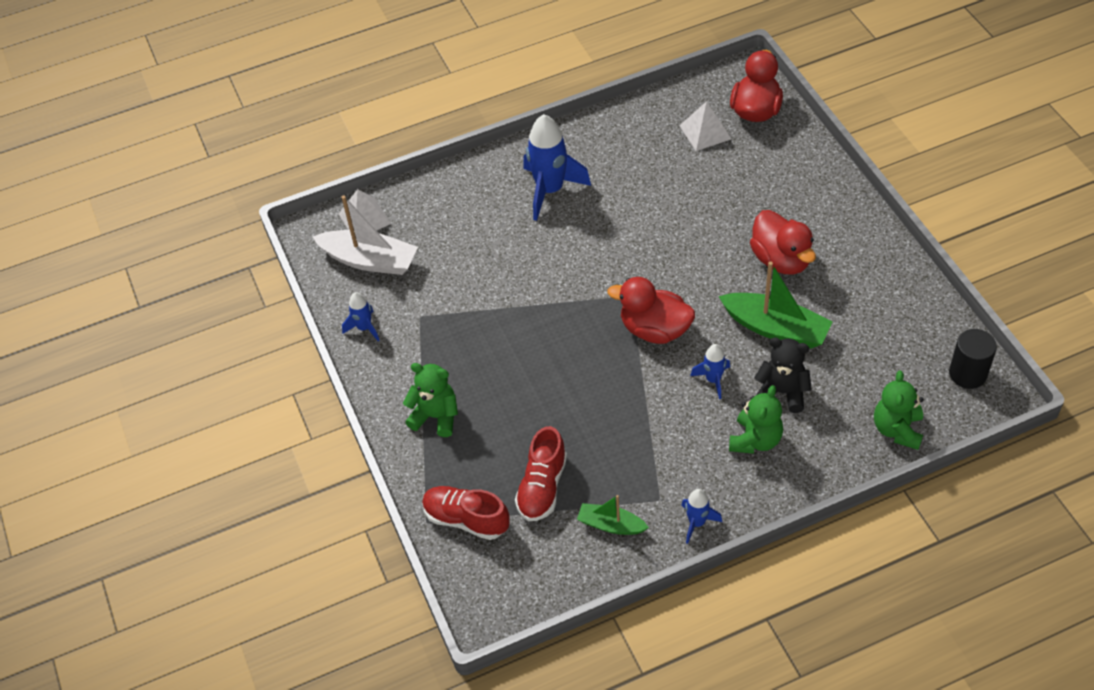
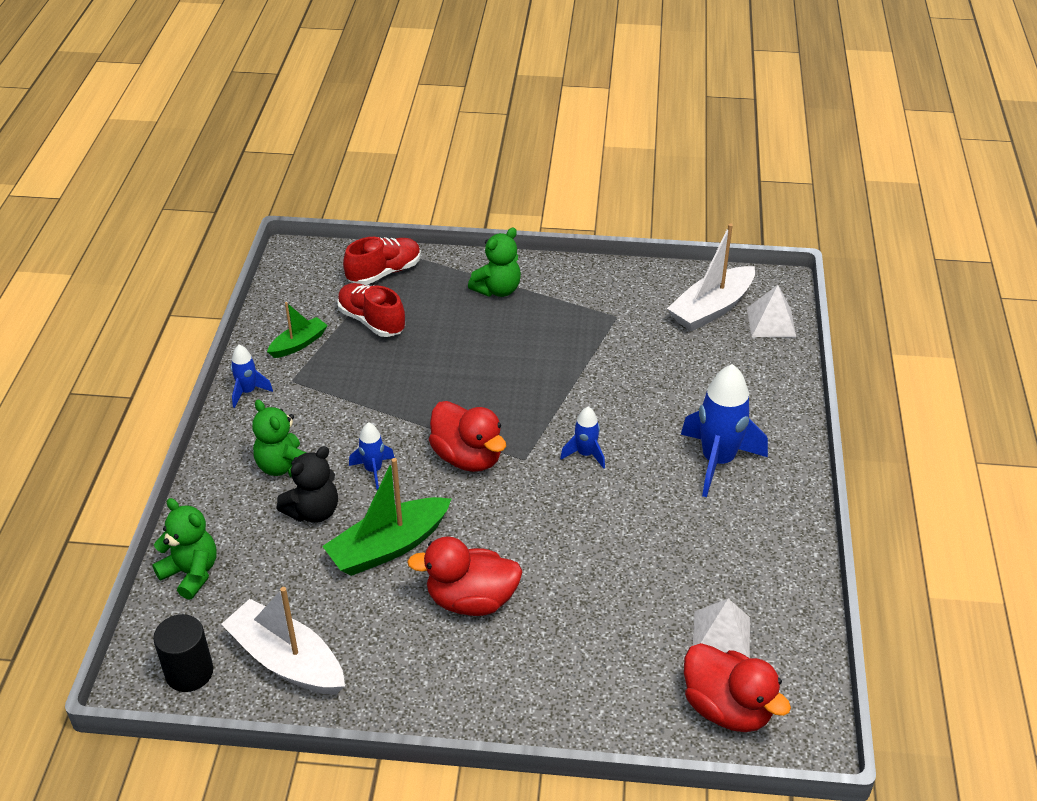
camera: 115 degrees right, 10 degrees down
(364, 328) = (630, 282): blue rocket -> blue rocket (585, 454)
(654, 330) = (468, 457): red duck -> red duck turned 90 degrees clockwise
(911, 328) = (286, 660): none -> white boat

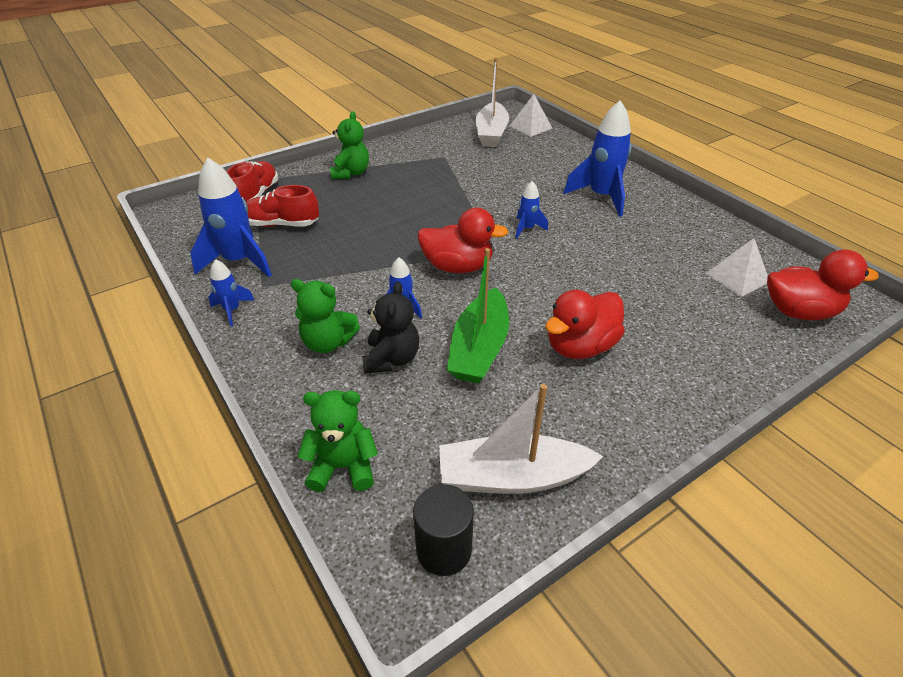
camera: 40 degrees left, 0 degrees up
(299, 344) = (239, 261): green boat -> blue rocket

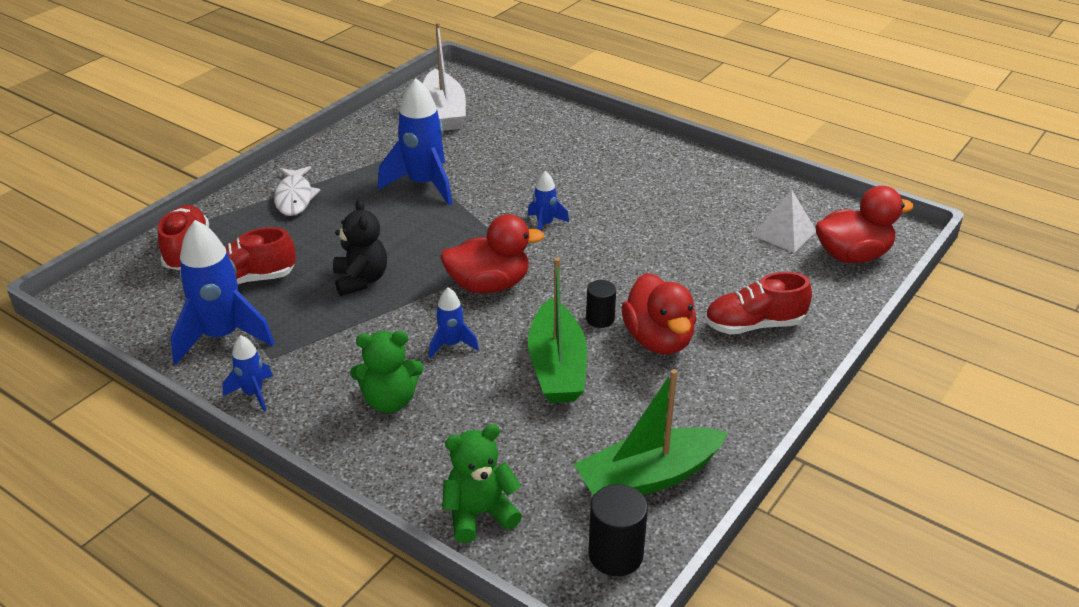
camera: 20 degrees left, 5 degrees down
(351, 173) = (294, 197): green teddy bear -> white fish
(391, 359) = (470, 400): black teddy bear -> black teddy bear (361, 280)
(512, 477) = (648, 477): white boat -> green boat
(530, 127) = (488, 94): white pyramid -> none
(536, 315) = (600, 319): none -> black cylinder
(580, 346) = (658, 340): red duck -> red duck turned 45 degrees counterclockwise
(601, 197) = (610, 170): blue rocket -> blue rocket (423, 185)
(676, 354) = (754, 325): none -> red shoe

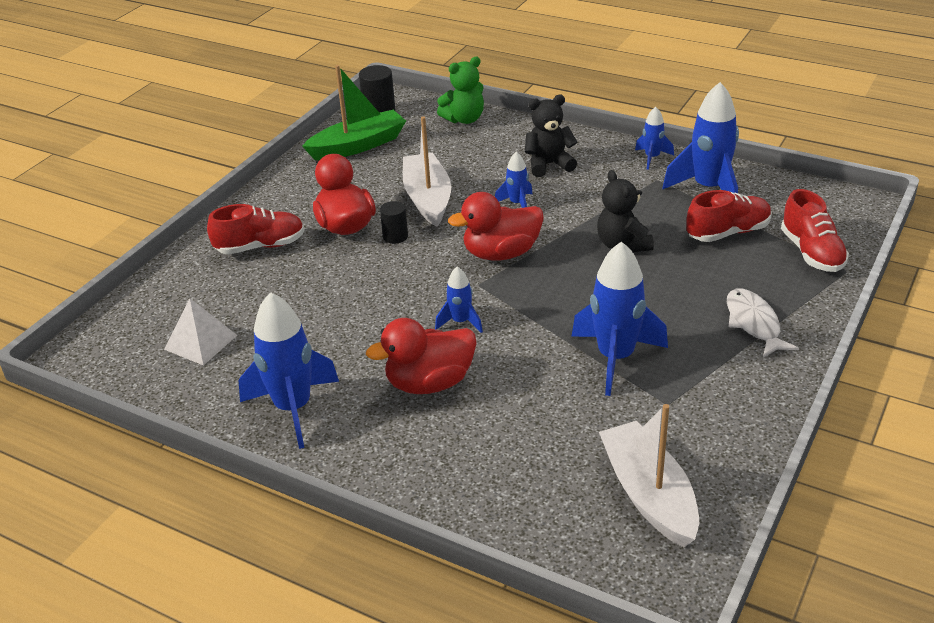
camera: 175 degrees right, 0 degrees up
(389, 401) = (549, 164): green teddy bear -> black teddy bear
(557, 367) = (427, 198): green boat -> white boat
(688, 177) = (293, 409): none -> blue rocket
(852, 255) = (139, 323): red duck -> red duck (429, 383)

